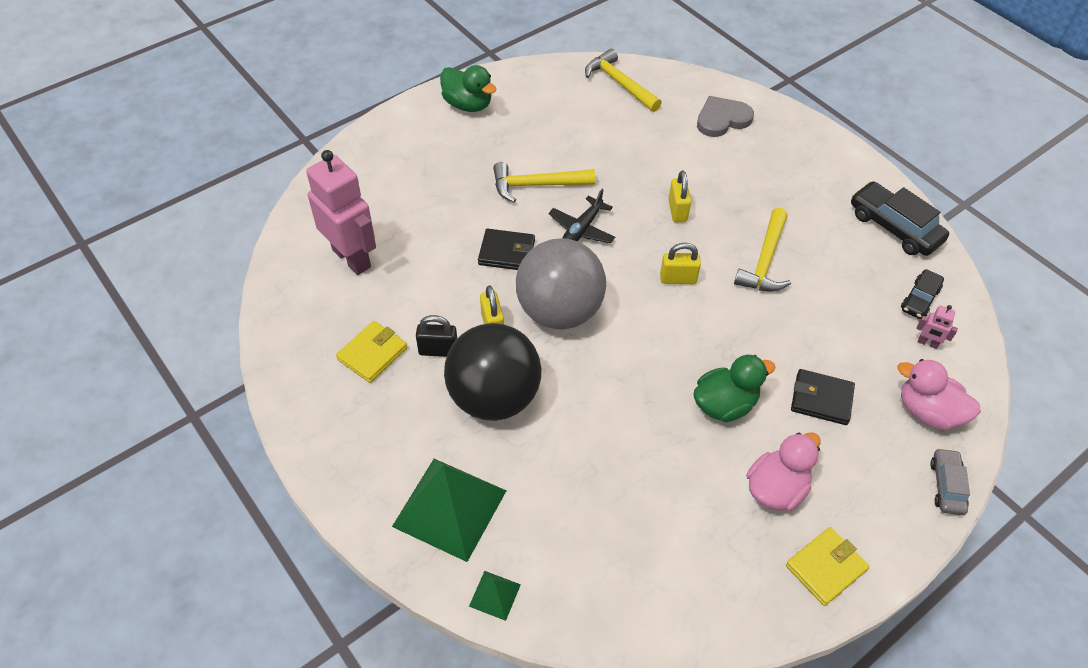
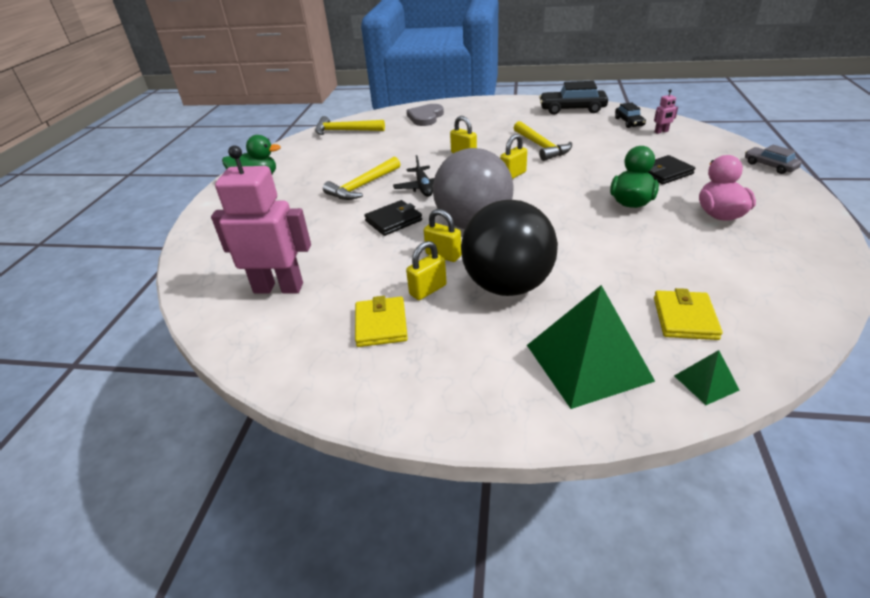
camera: 40 degrees left, 15 degrees down
(438, 350) = (428, 290): black padlock -> yellow padlock
(825, 567) = (801, 225): yellow wallet -> yellow wallet (685, 318)
(928, 412) = (709, 150): pink duck -> none

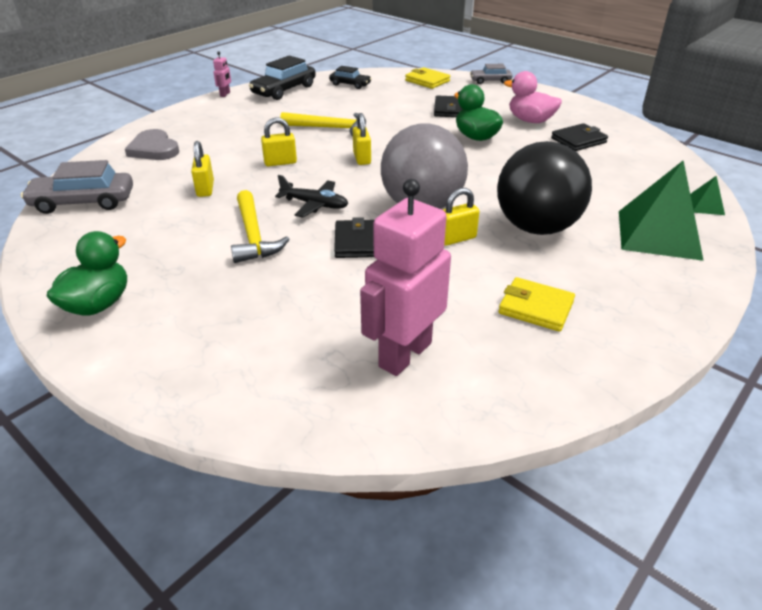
camera: 60 degrees left, 0 degrees up
(345, 131) = (83, 202): yellow hammer -> grey car
(428, 290) = (504, 265): yellow padlock -> yellow padlock (205, 189)
(661, 132) = (387, 83): pink robot -> pink robot (225, 94)
(685, 318) = (637, 183): yellow wallet -> yellow wallet (427, 81)
(725, 253) = (578, 140): none -> black wallet

